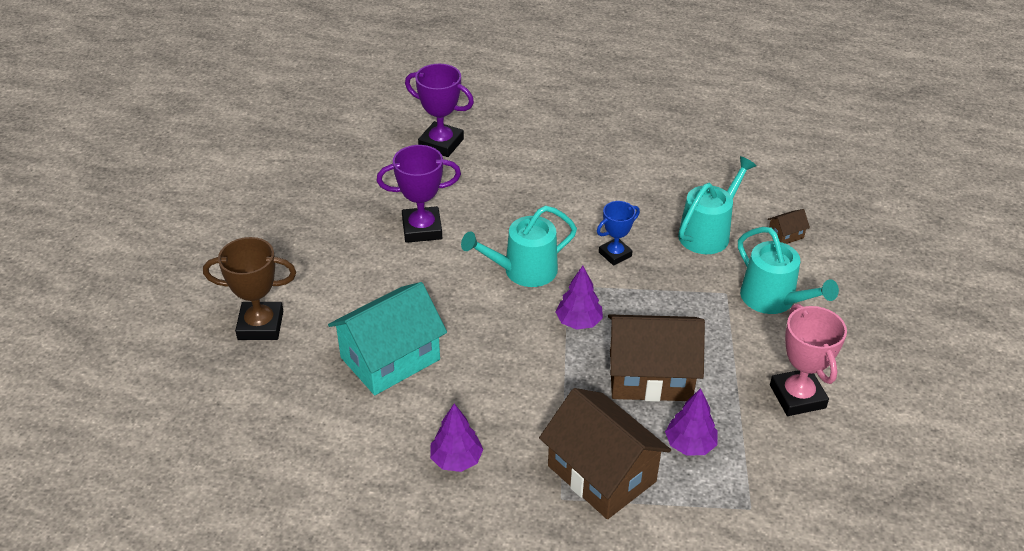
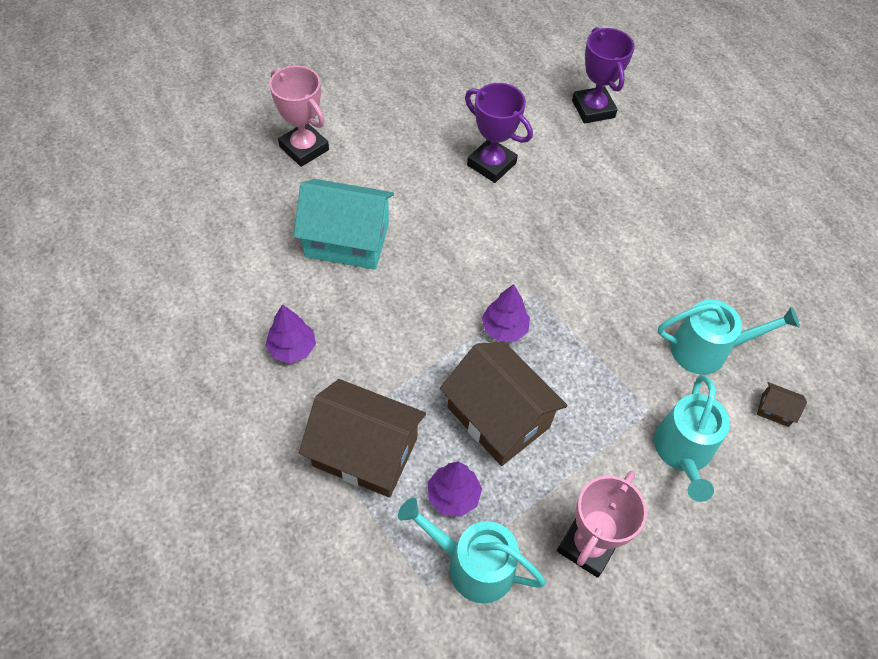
camera: 45 degrees right, 15 degrees up
(260, 325) = (304, 148): brown trophy -> pink trophy
(524, 271) = (519, 255): turquoise watering can -> turquoise watering can (473, 565)
(601, 474) = (365, 452): brown house -> brown house turned 75 degrees counterclockwise
(615, 254) = (605, 301): blue trophy -> none

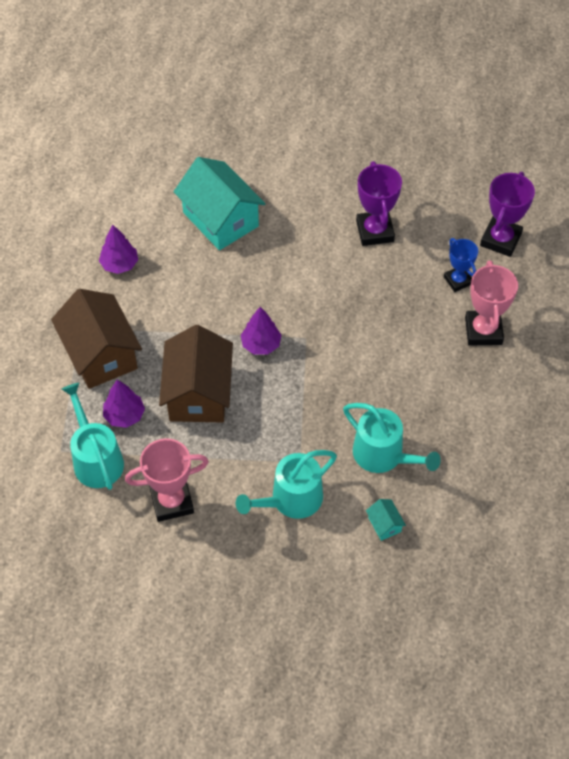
camera: 45 degrees right, 0 degrees up
(304, 148) = (256, 138): pink trophy -> pink trophy (483, 331)
(598, 162) = (458, 280): none -> blue trophy
(775, 410) = (384, 524): brown house -> turquoise house

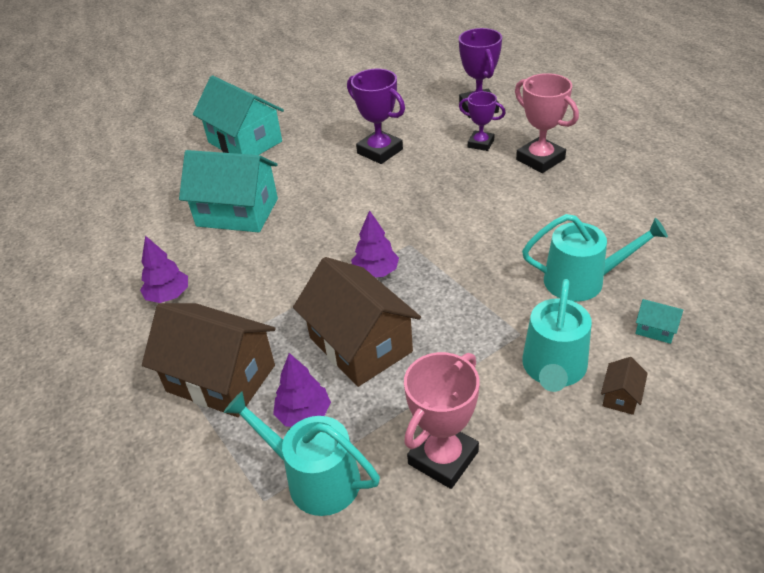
camera: 35 degrees left, 15 degrees down
(287, 145) = (245, 142): none -> turquoise house
(308, 547) = (621, 396): none -> brown house
(458, 280) = (480, 143): blue trophy -> purple trophy

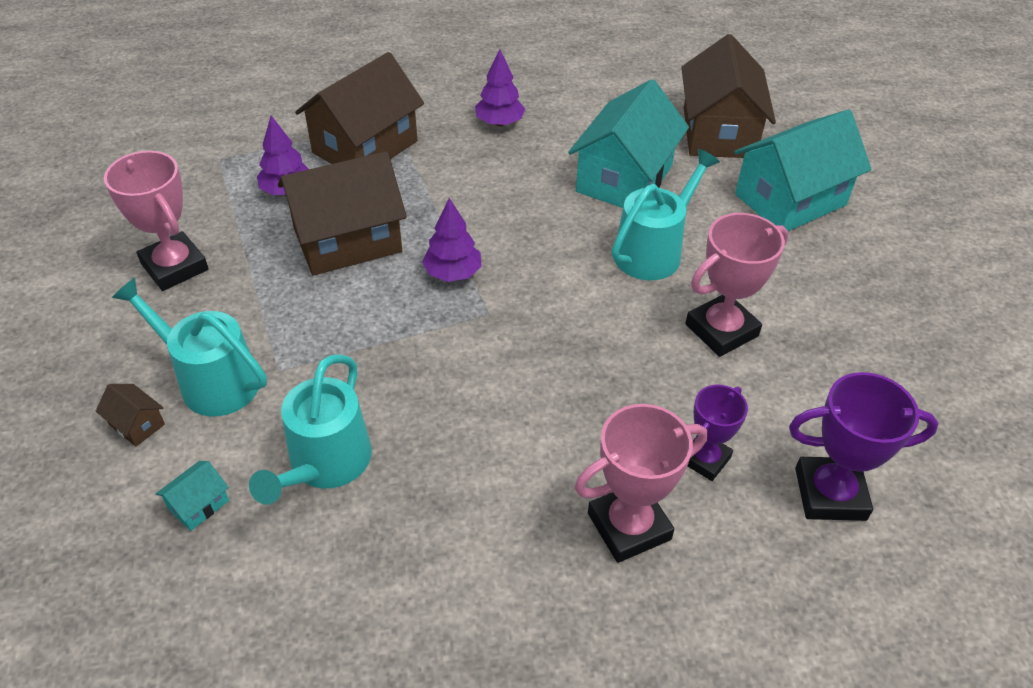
camera: 100 degrees right, 5 degrees up
(170, 179) = (718, 132): none -> brown house
(315, 478) = (216, 188): turquoise watering can -> turquoise watering can (653, 251)
(380, 151) = (721, 330): purple trophy -> pink trophy

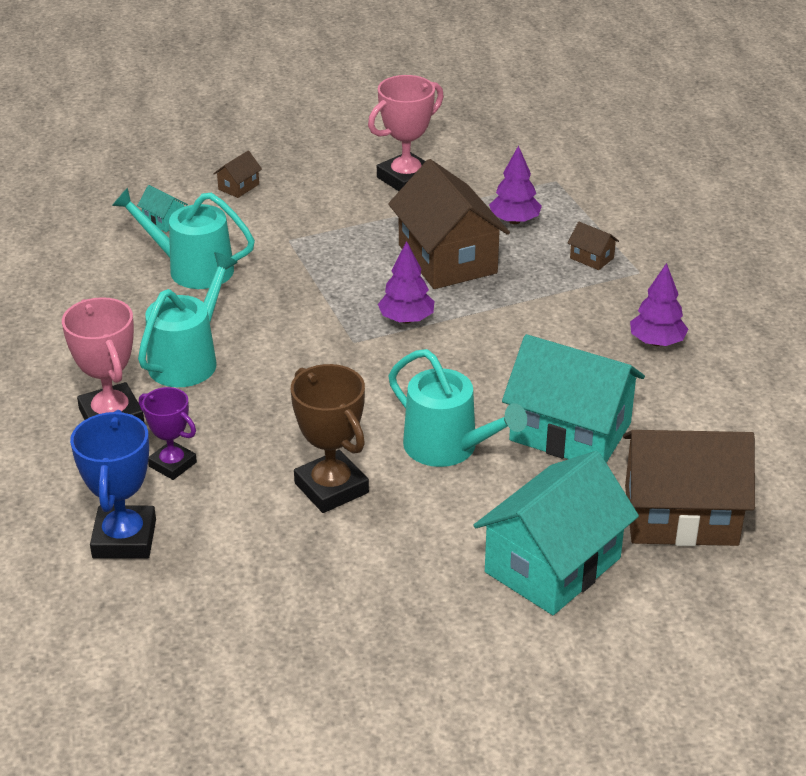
camera: 90 degrees right, 10 degrees down
(212, 381) = (279, 211): turquoise watering can -> turquoise watering can (188, 360)
(365, 147) = (592, 258): brown house -> brown house, size x0.40
(721, 330) = (331, 488): pink trophy -> brown trophy
(790, 199) = (553, 565): turquoise house -> turquoise house turned 75 degrees clockwise
(830, 494) = (124, 539): purple trophy -> blue trophy

